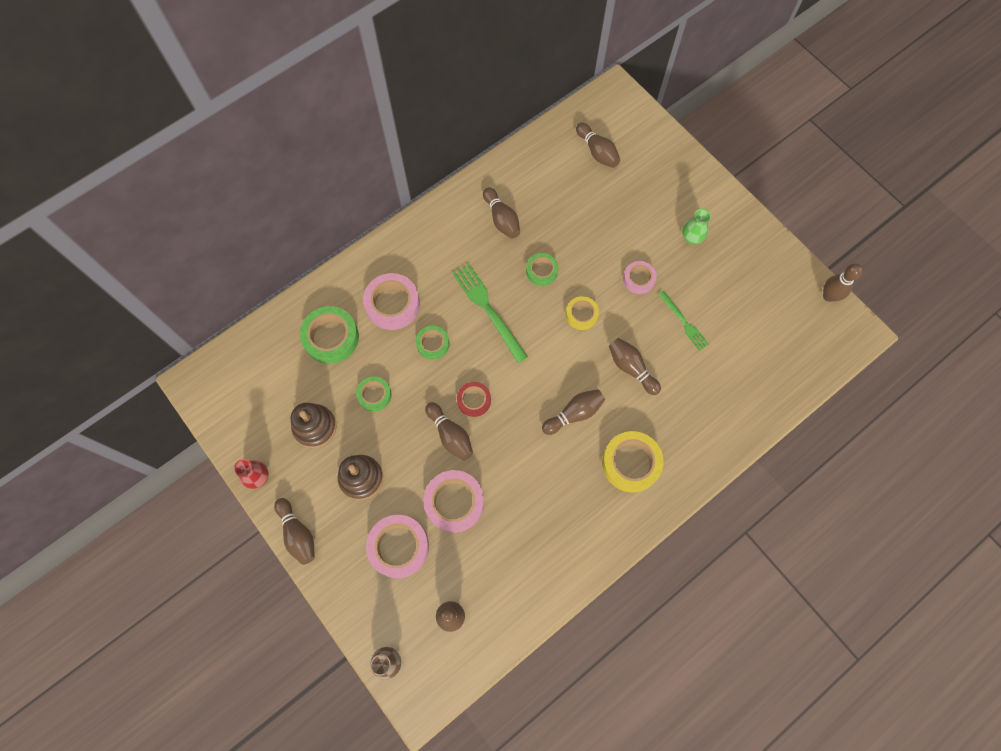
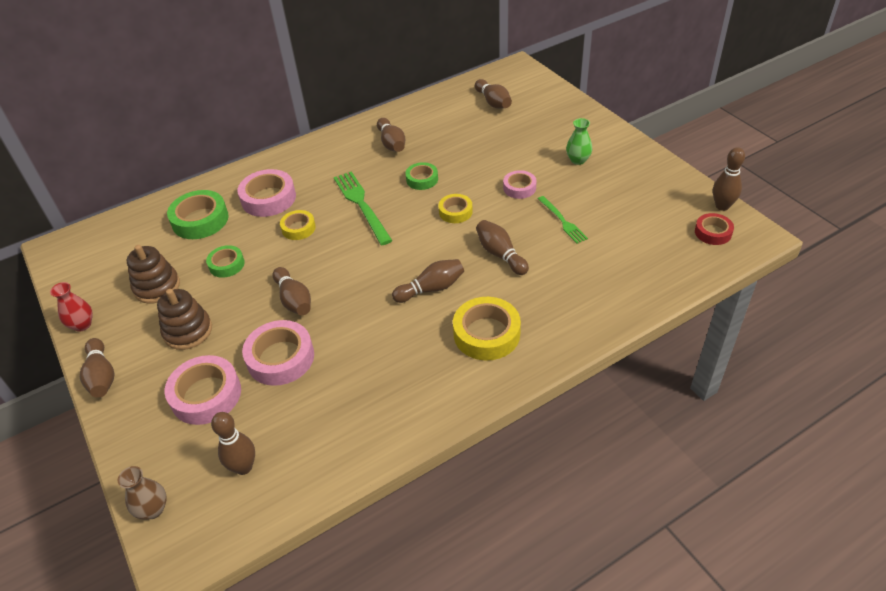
camera: 10 degrees right, 25 degrees down
(433, 344) = (298, 228): green tape -> yellow tape
(474, 400) = (327, 273): red tape -> red tape (713, 232)

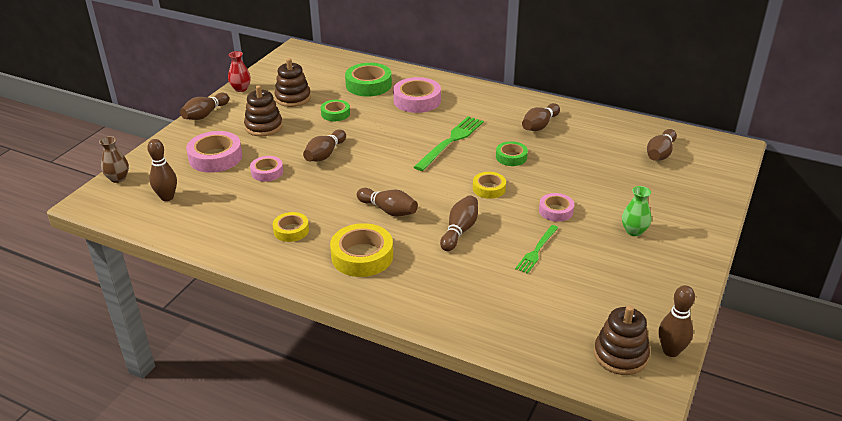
camera: 55 degrees right, 10 degrees down
(280, 358) = (267, 172): pink tape -> pink tape, size x0.59
(298, 228) = (398, 126): yellow tape -> yellow tape (291, 230)
(713, 232) = (620, 355): red tape -> brown stacking toy

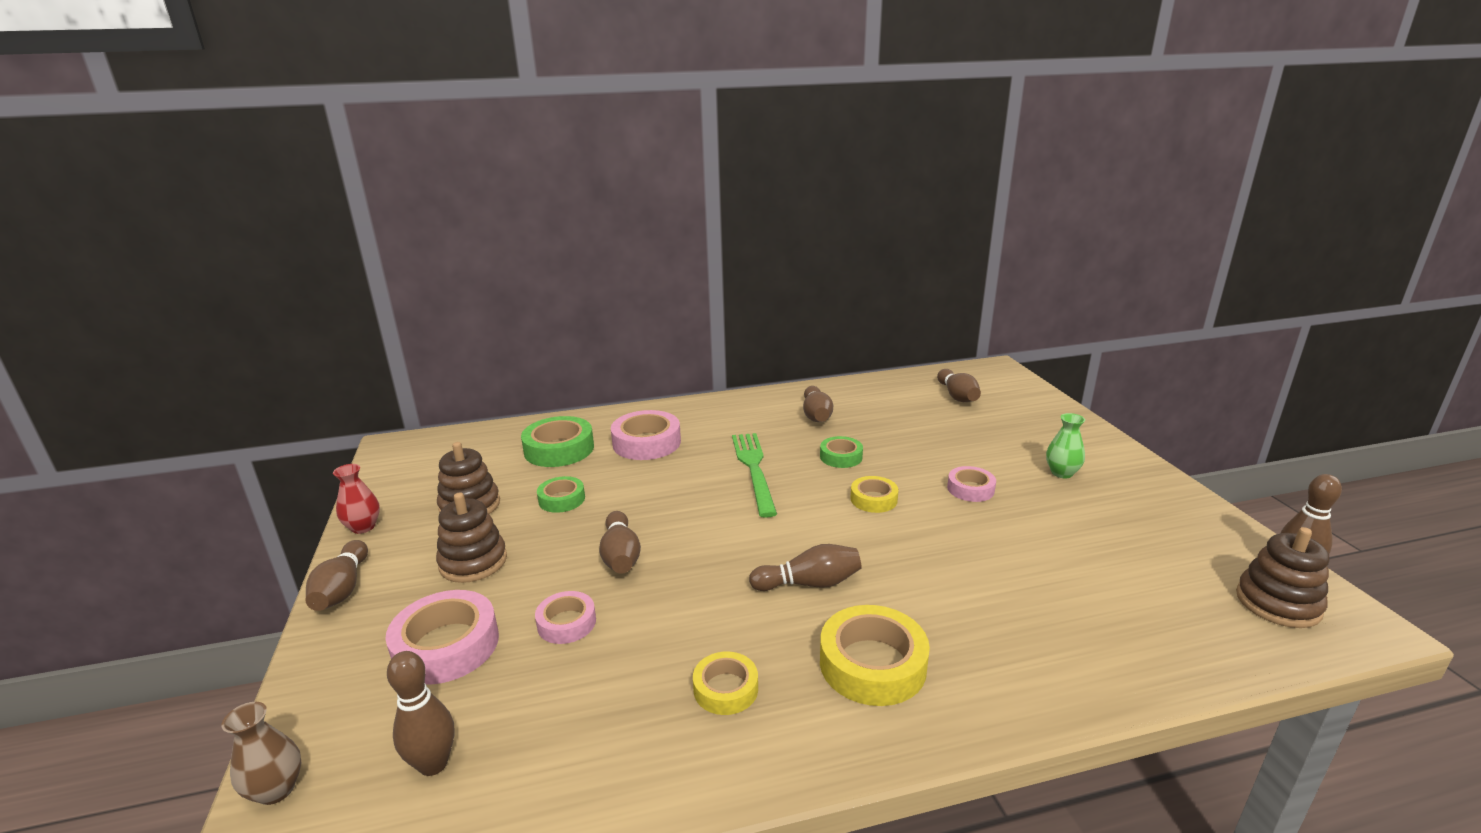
camera: 40 degrees left, 10 degrees down
(460, 231) = (923, 562): brown bowling pin -> none
(537, 250) = (1026, 539): green fork -> none

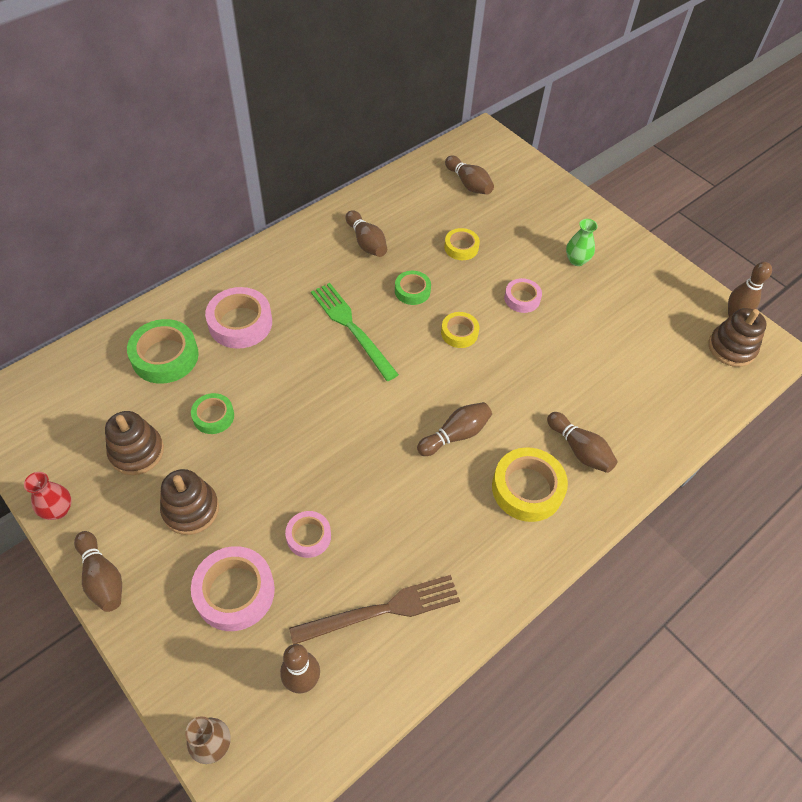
camera: 30 degrees left, 30 degrees up
(588, 727) = (382, 610): none -> brown fork
(620, 556) = (305, 459): brown bowling pin -> brown bowling pin (579, 450)
(725, 689) = (449, 545): yellow tape -> yellow tape (461, 247)

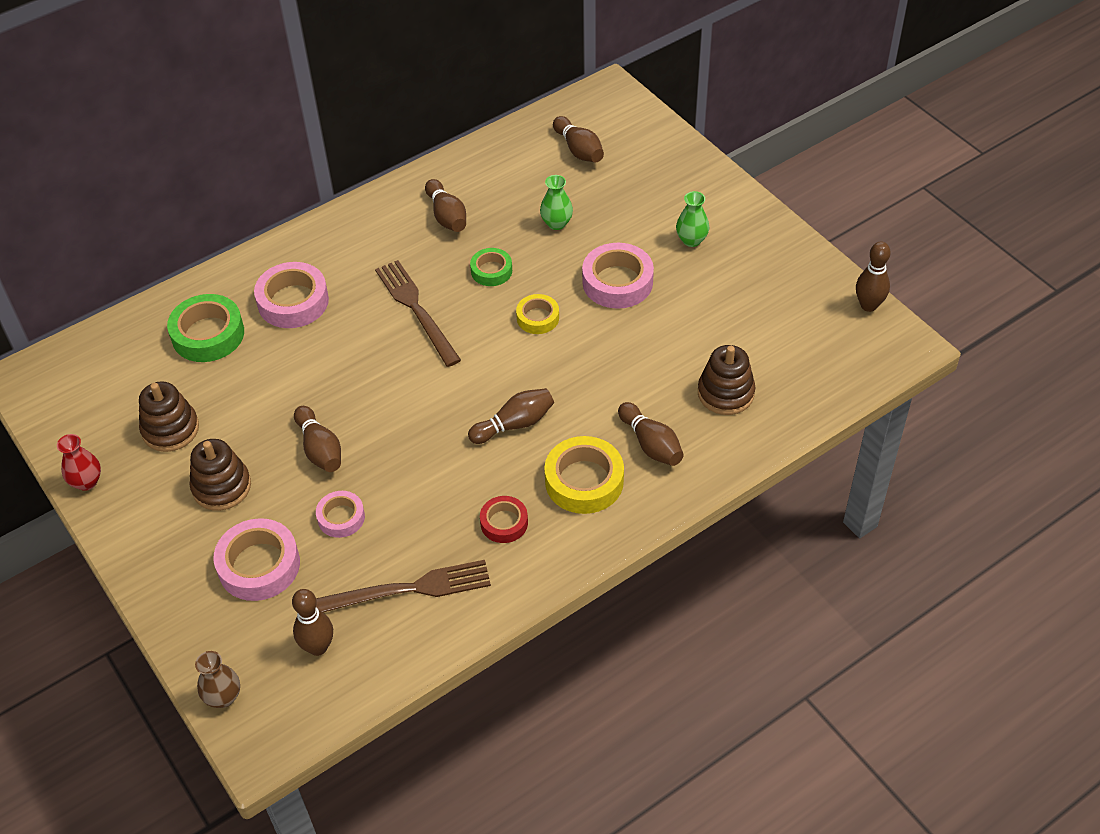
camera: 10 degrees right, 5 degrees down
(102, 578) = (127, 546): brown bowling pin -> brown bowling pin (320, 449)
(213, 416) = (254, 397): green tape -> none
(352, 328) = (416, 309): green fork -> brown fork
(461, 247) = (556, 223): yellow tape -> green vase
(462, 535) = (504, 523): none -> red tape
(522, 298) = (617, 282): pink tape -> pink tape, size x1.69
(731, 348) = (855, 342): brown stacking toy -> brown stacking toy (725, 393)

